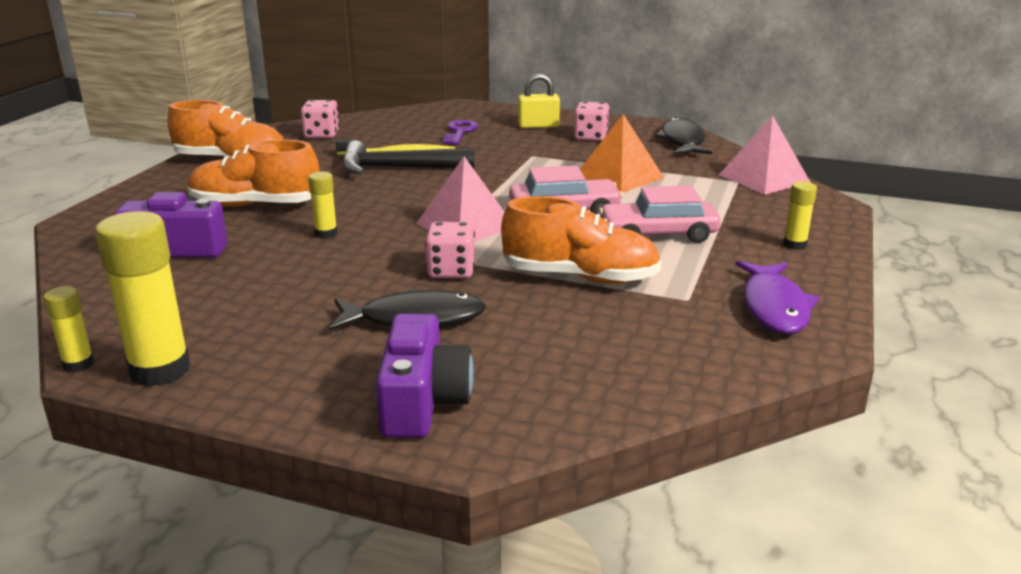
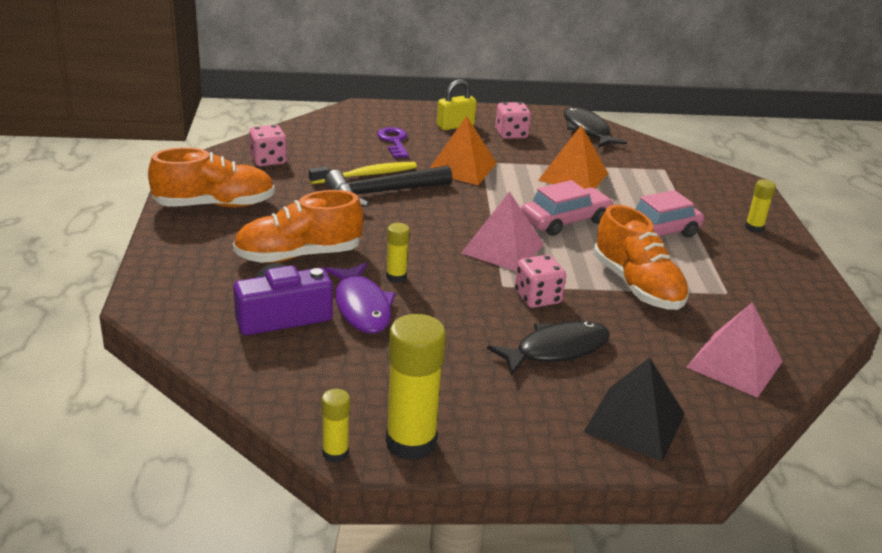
camera: 25 degrees left, 5 degrees up
(422, 401) = (635, 422): purple camera -> black pyramid
(504, 157) = (462, 167): none -> orange pyramid
(580, 277) = (637, 286): orange shoe -> orange shoe turned 75 degrees clockwise
(764, 178) = (680, 163): pink pyramid -> pink pyramid (735, 364)
(774, 307) = (787, 288): purple fish -> purple fish (361, 307)

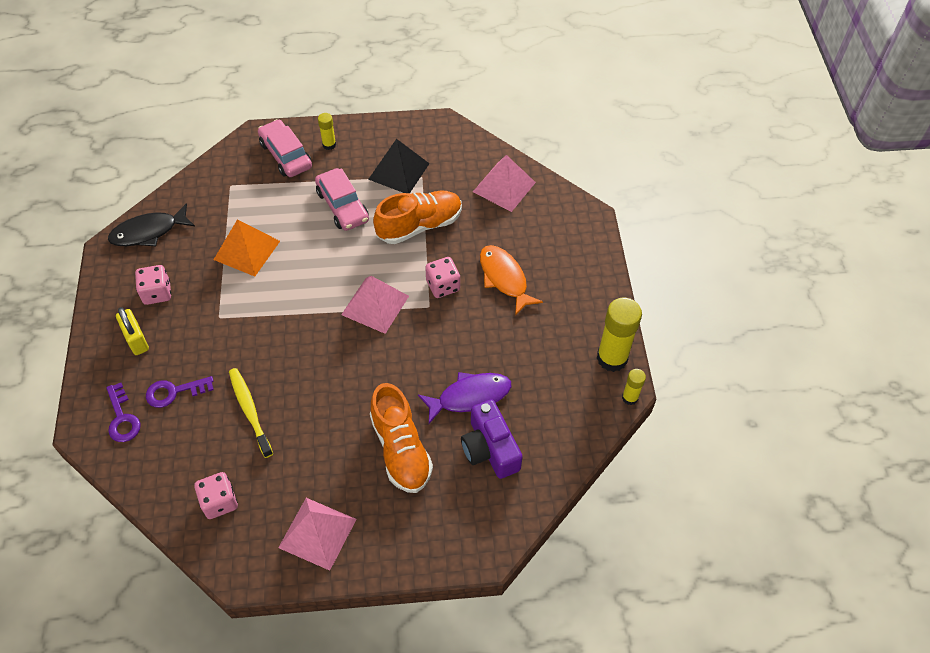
camera: 90 degrees left, 25 degrees up
(214, 205) = (317, 533): orange shoe -> pink pyramid
(369, 121) = (122, 418): none -> purple key
(382, 192) = (285, 395): black hammer -> none
(396, 277) = (425, 376): yellow glue stick -> none
(462, 167) = (231, 333): orange pyramid -> none
(556, 350) = (504, 278): black fish -> orange fish
(565, 221) = (327, 261): pink car -> pink car (286, 155)
(635, 422) = (570, 244): black pyramid -> black pyramid (398, 171)

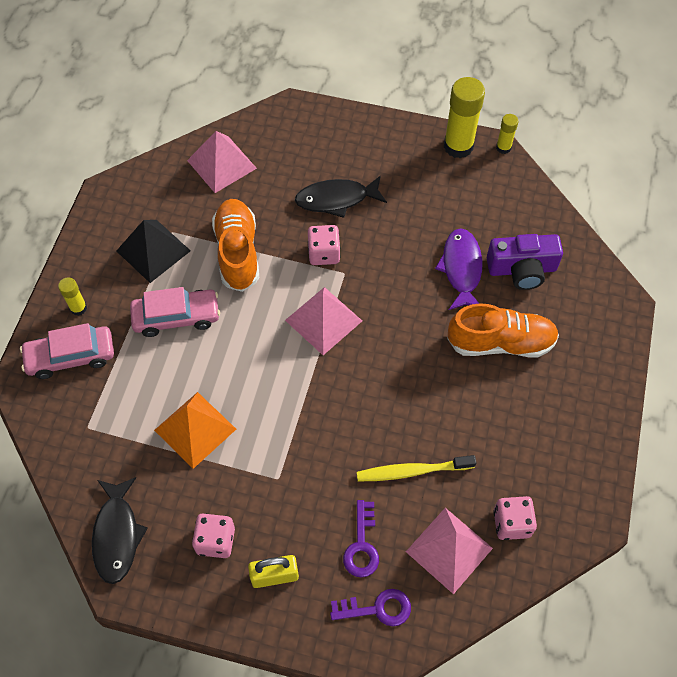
camera: 70 degrees left, 5 degrees up
(317, 533) = (570, 438): pink pyramid -> pink pyramid (449, 550)
(504, 278) = (336, 199): orange fish -> black fish

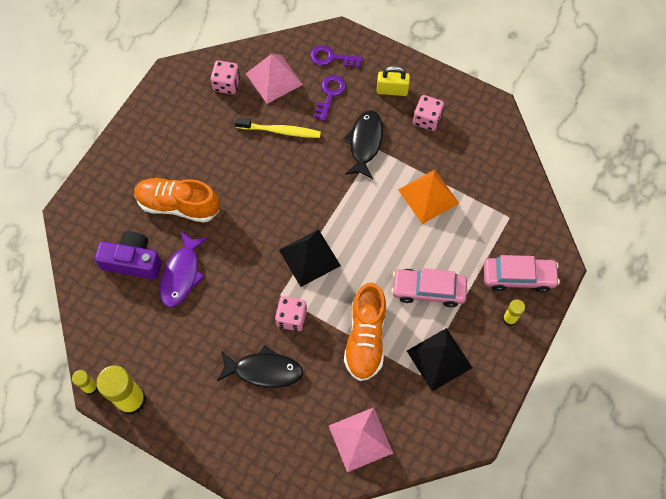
camera: 165 degrees left, 5 degrees up
(117, 535) = (494, 138): black fish -> black fish (365, 143)
(323, 320) = (309, 257): pink pyramid -> black pyramid

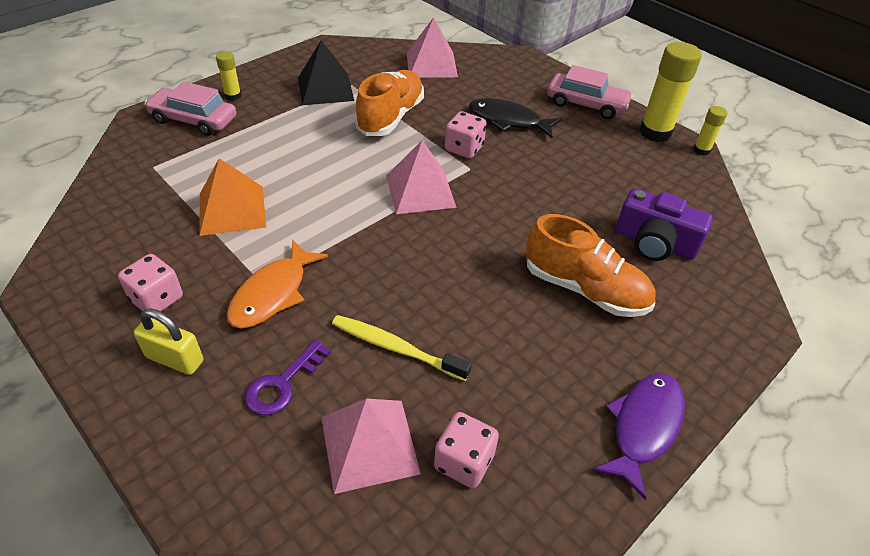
camera: 165 degrees left, 20 degrees down
(182, 274) = (588, 214): purple fish -> purple fish (643, 427)
(309, 257) = (420, 191): black pyramid -> pink pyramid
(331, 58) = (240, 454): purple key -> none
(365, 143) = (273, 293): black fish -> orange fish
(428, 290) = (299, 133): pink car -> pink car (586, 104)

